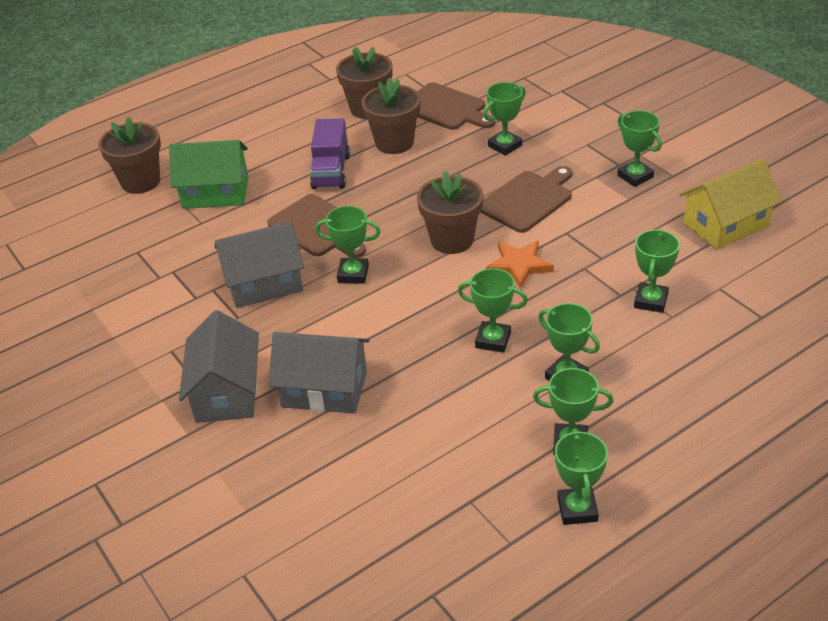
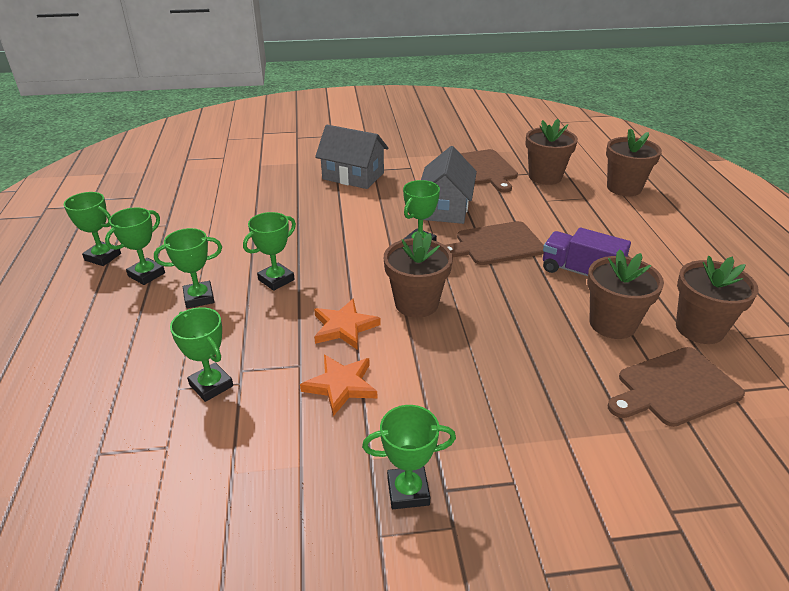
camera: 115 degrees right, 5 degrees down
(140, 237) = (545, 177): none -> brown flower pot
(215, 193) = (584, 213): green house -> none
(324, 389) = (315, 204): grey house -> none
(505, 146) = (557, 403): green trophy -> none
(528, 200) = (437, 375): brown cutting board -> brown cutting board (485, 169)
(583, 238) = (341, 386): none -> orange star
(725, 225) = (241, 523): yellow house -> none

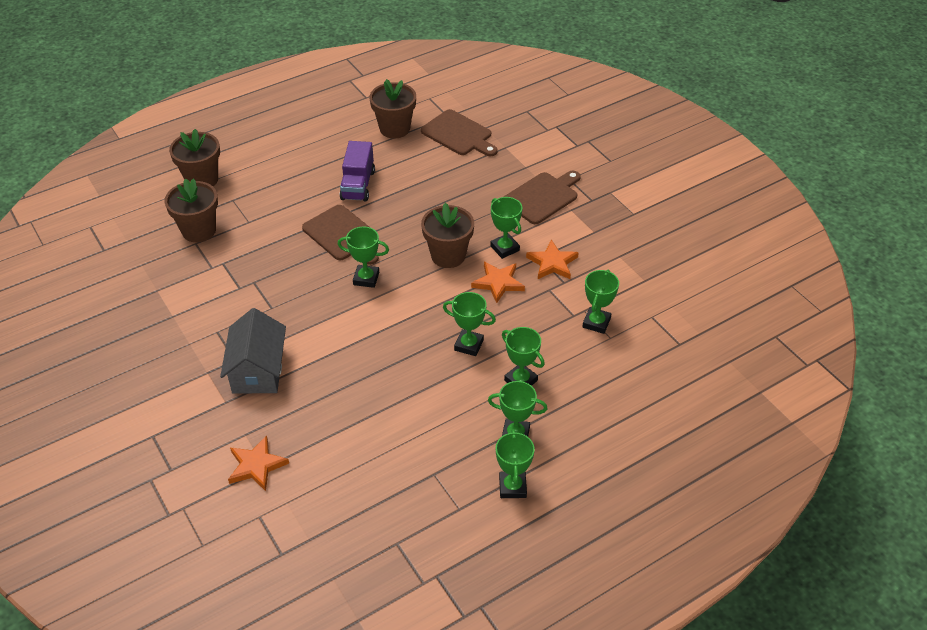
camera: 115 degrees left, 10 degrees up
(264, 162) = (256, 465): none -> orange star
(408, 491) = (603, 212): green trophy -> green trophy (504, 248)
(445, 208) = (295, 280): grey house -> none
(485, 169) = (198, 274): brown cutting board -> brown cutting board (542, 197)
(612, 324) = (412, 163): brown flower pot -> none

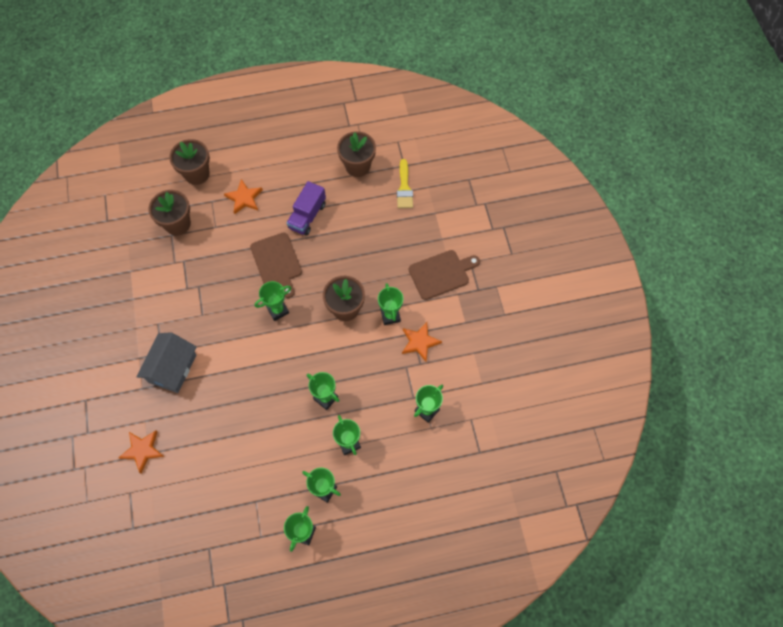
camera: 20 degrees right, 20 degrees up
(366, 278) = (278, 310): green trophy -> green trophy turned 60 degrees counterclockwise
(458, 134) = (404, 188): brown cutting board -> yellow brush
(498, 283) = (371, 347): orange star -> orange star (244, 198)

